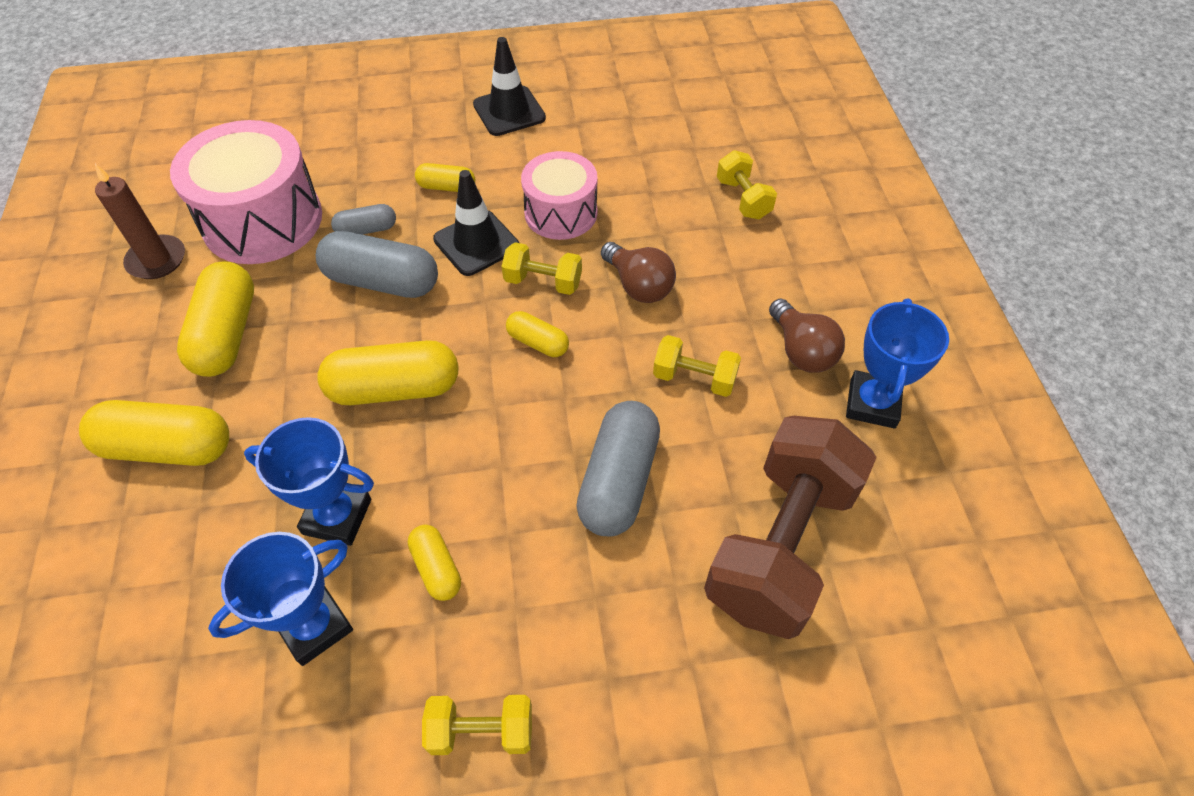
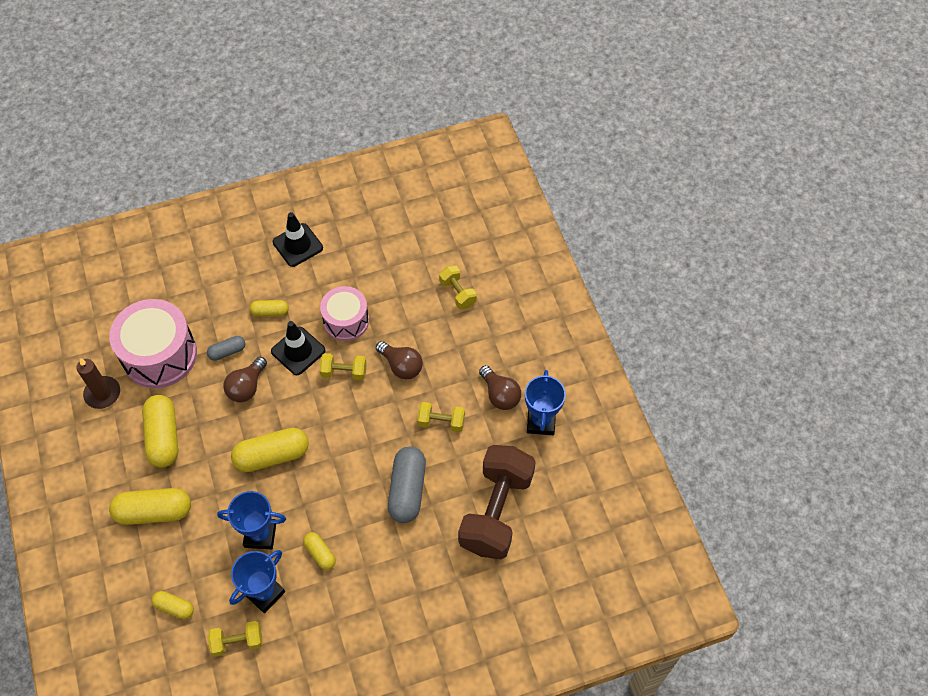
camera: 10 degrees left, 5 degrees up
(382, 281) = (247, 387): grey capsule -> brown light bulb
(481, 731) = (360, 627): yellow dumbbell -> yellow dumbbell (237, 642)
(538, 342) = (348, 413): yellow capsule -> yellow capsule (174, 607)

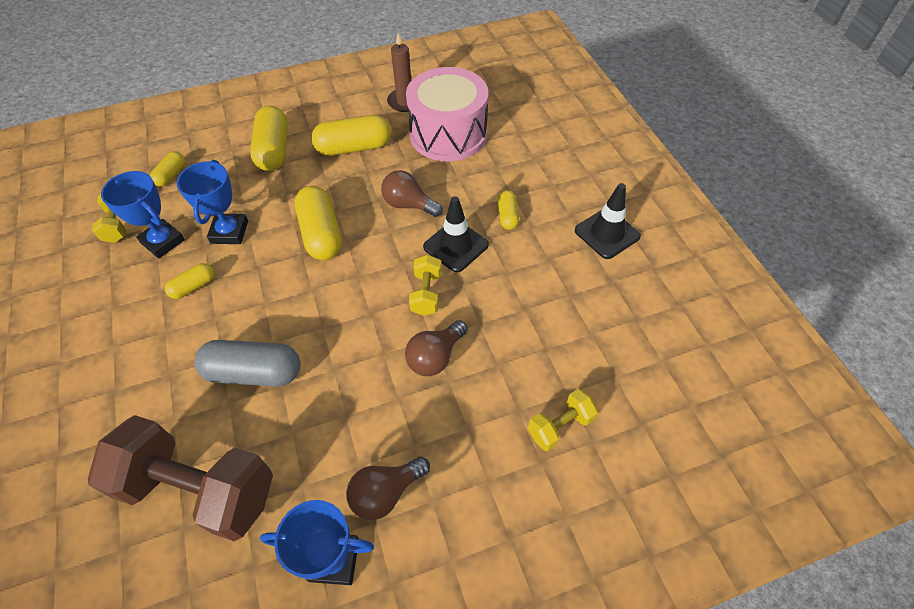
camera: 90 degrees right, 5 degrees down
(227, 352) = (453, 185): grey capsule -> none
(346, 321) = (501, 290): pink drum -> none
(441, 422) = (347, 410): yellow dumbbell -> none

